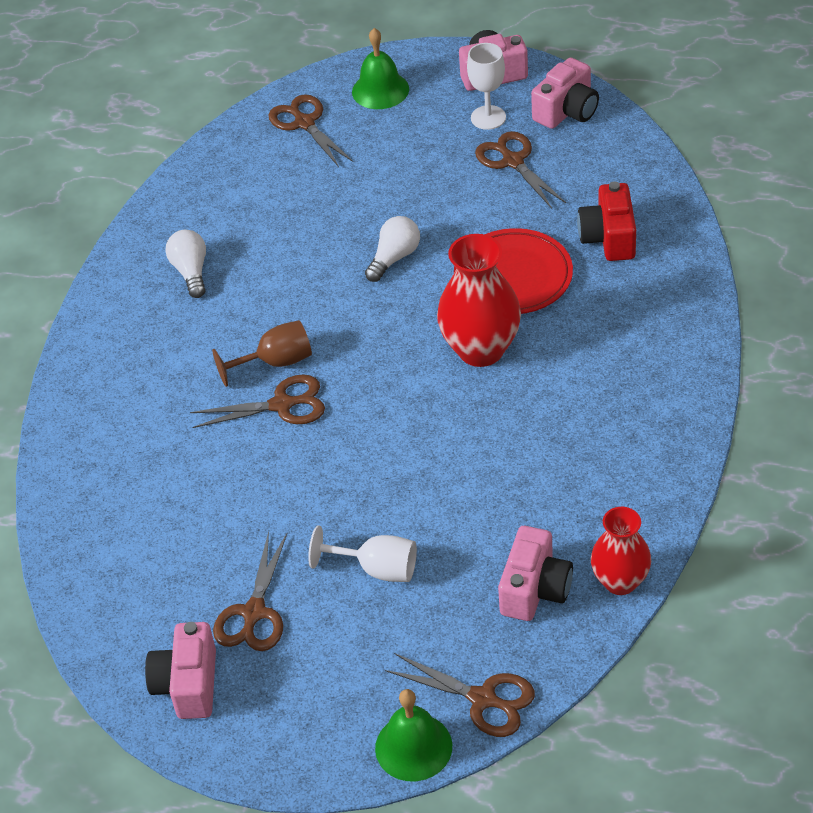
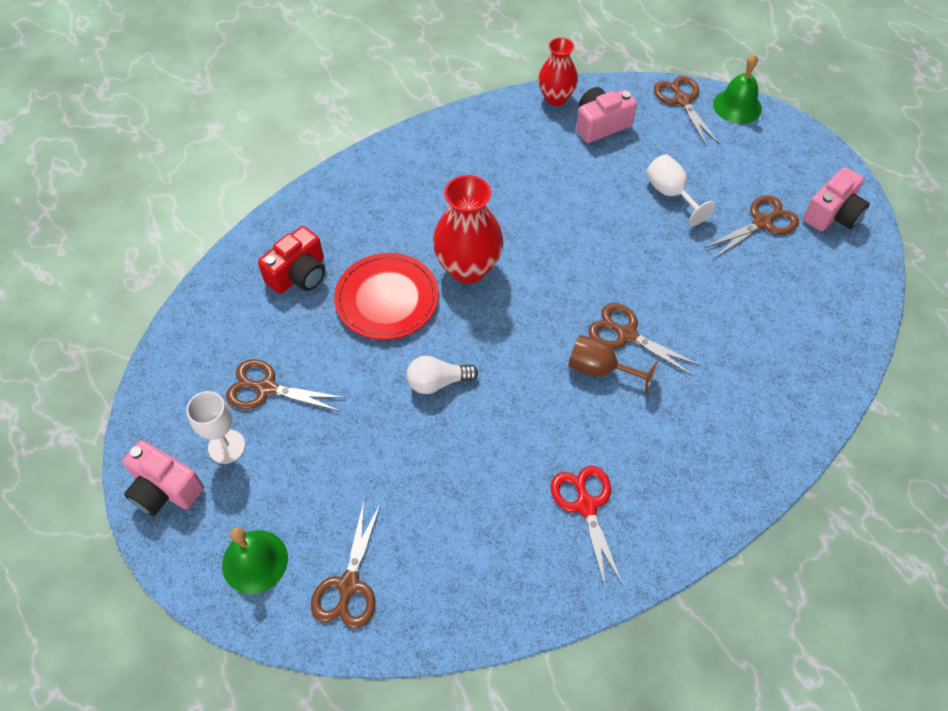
camera: 140 degrees left, 10 degrees up
(191, 272) = (586, 506): white light bulb -> red scissors
(513, 161) = (267, 389): brown scissors -> brown scissors turned 90 degrees clockwise
(567, 111) = (175, 398): pink camera -> none

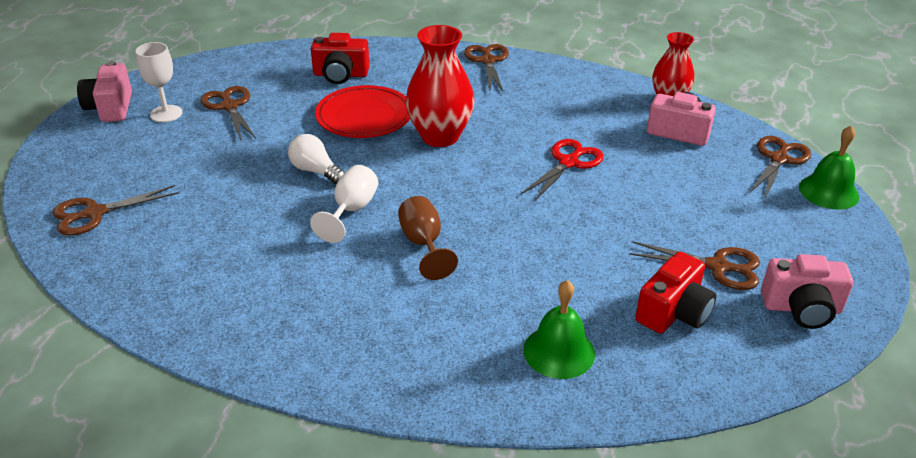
camera: 50 degrees right, 20 degrees down
(255, 561) = (82, 166): green bell -> green bell (559, 351)
(586, 506) = (275, 298): red scissors -> red scissors (568, 163)
(626, 335) = (478, 242): brown scissors -> brown scissors (488, 61)
(670, 193) = (665, 199): white goblet -> white goblet (351, 210)
(787, 279) = (673, 312): none -> red camera

